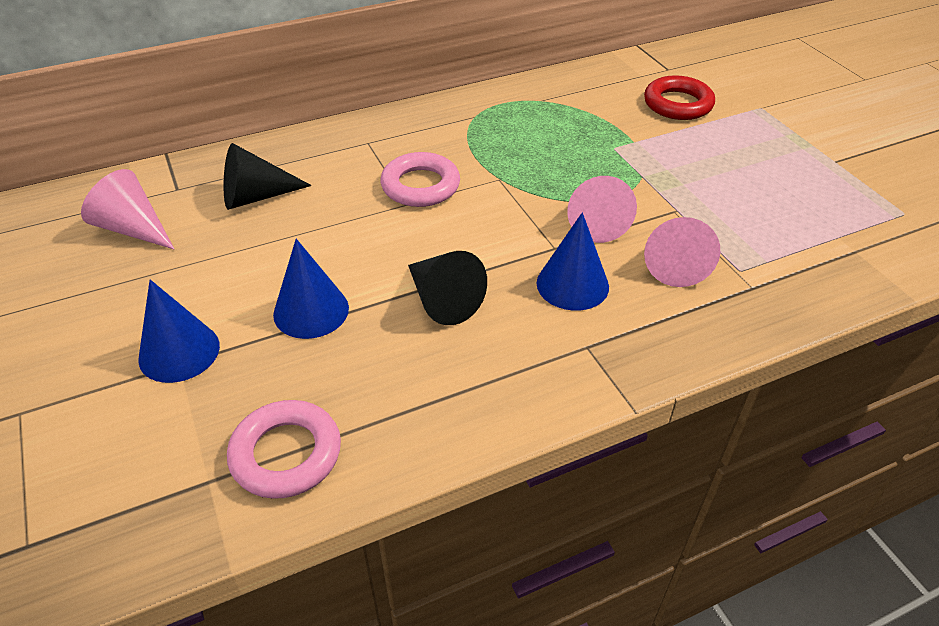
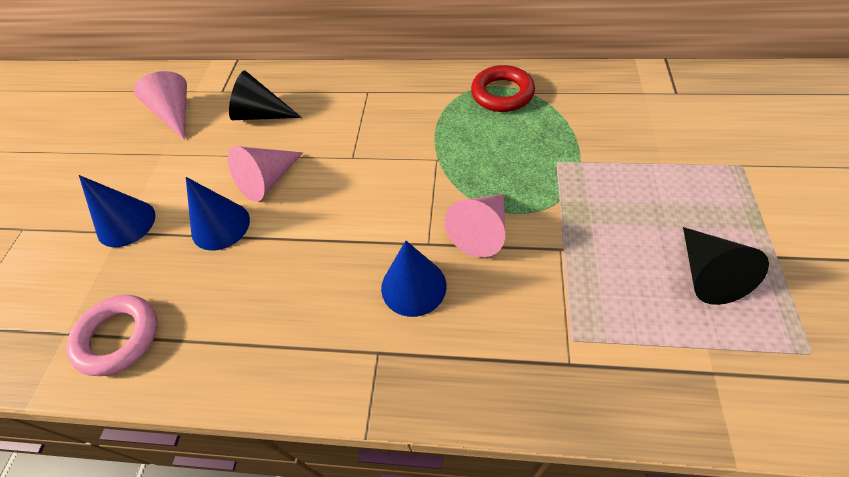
camera: 35 degrees right, 10 degrees up
(420, 186) = (373, 145): pink ring -> none
(442, 300) = (308, 256): black cone -> black cone (707, 274)
(674, 263) = (516, 304): pink cone -> pink cone (268, 181)
(678, 104) = (655, 134): red ring -> red ring (502, 94)

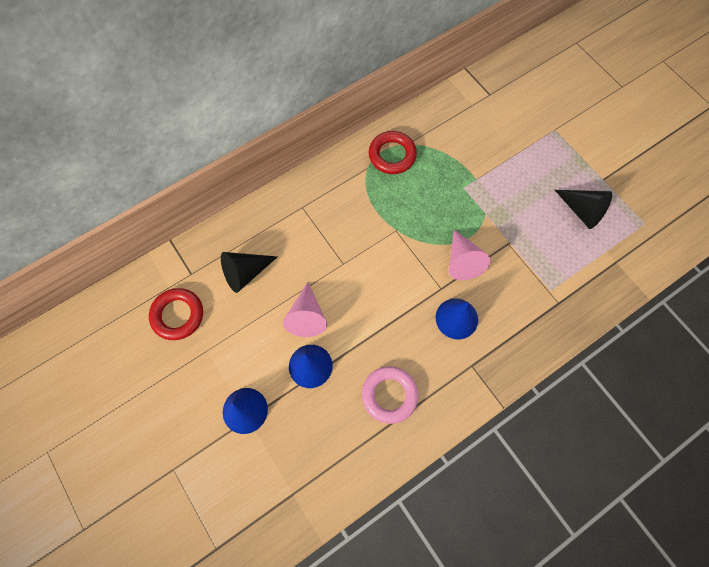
camera: 45 degrees left, 15 degrees up
(118, 337) = (328, 469): pink ring -> pink ring (389, 395)
(175, 114) = (178, 315): pink cone -> red ring

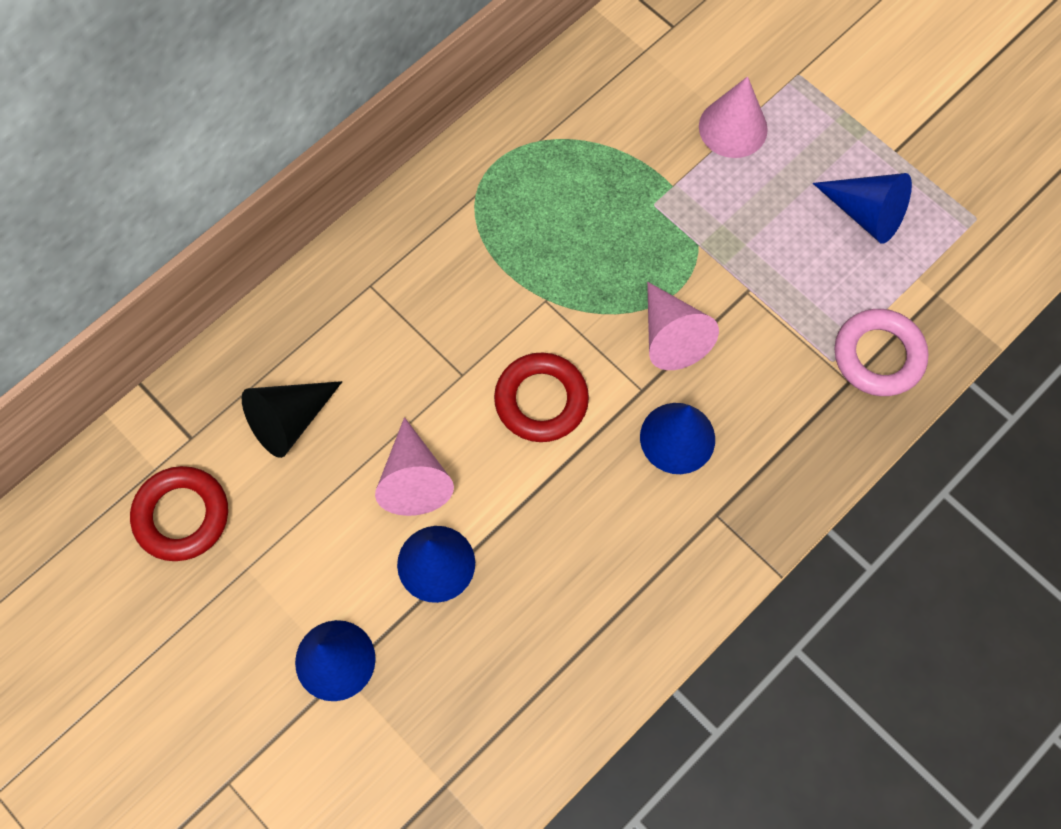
camera: 10 degrees left, 0 degrees up
(389, 395) = (582, 589): pink ring -> pink ring (878, 356)
(392, 155) = (515, 165): red ring -> red ring (541, 400)
(514, 153) = (733, 128): none -> pink cone
(581, 211) = (865, 213): black cone -> blue cone

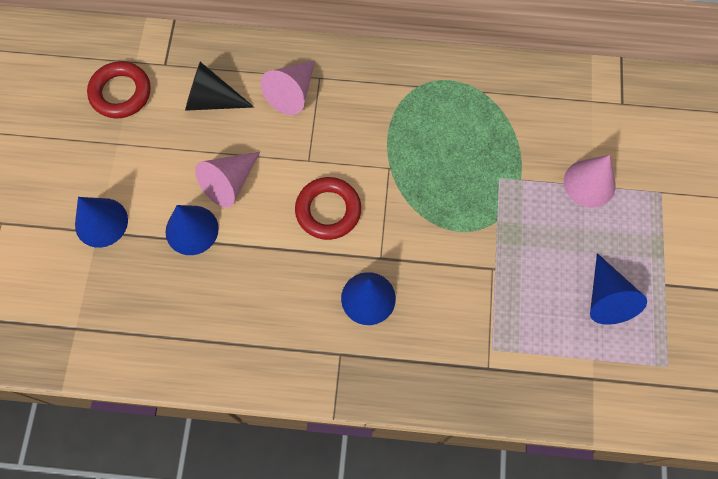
camera: 50 degrees right, 0 degrees up
(671, 336) = (427, 248): pink cone -> pink cone (292, 93)
(878, 356) = (520, 373): pink ring -> none

